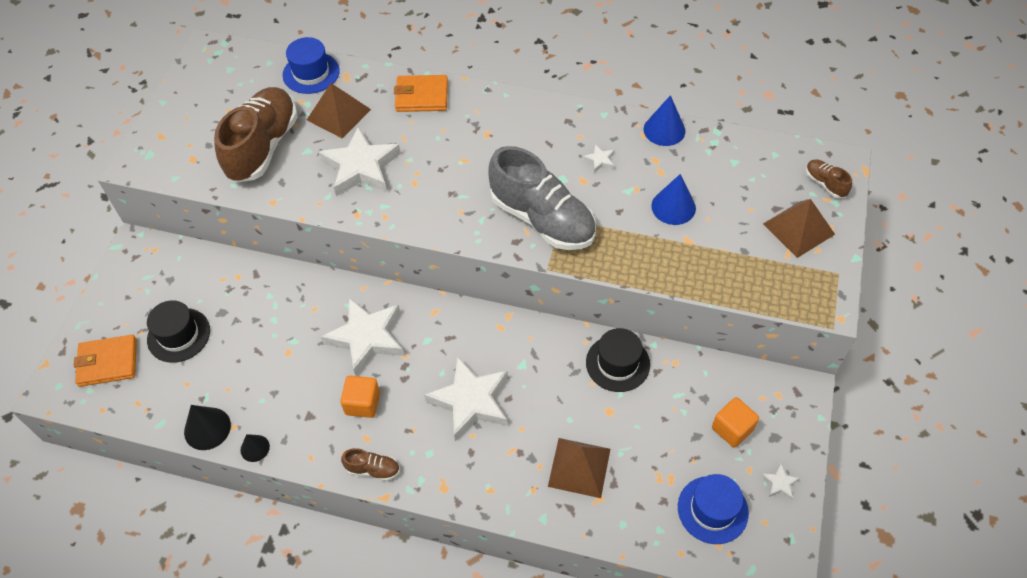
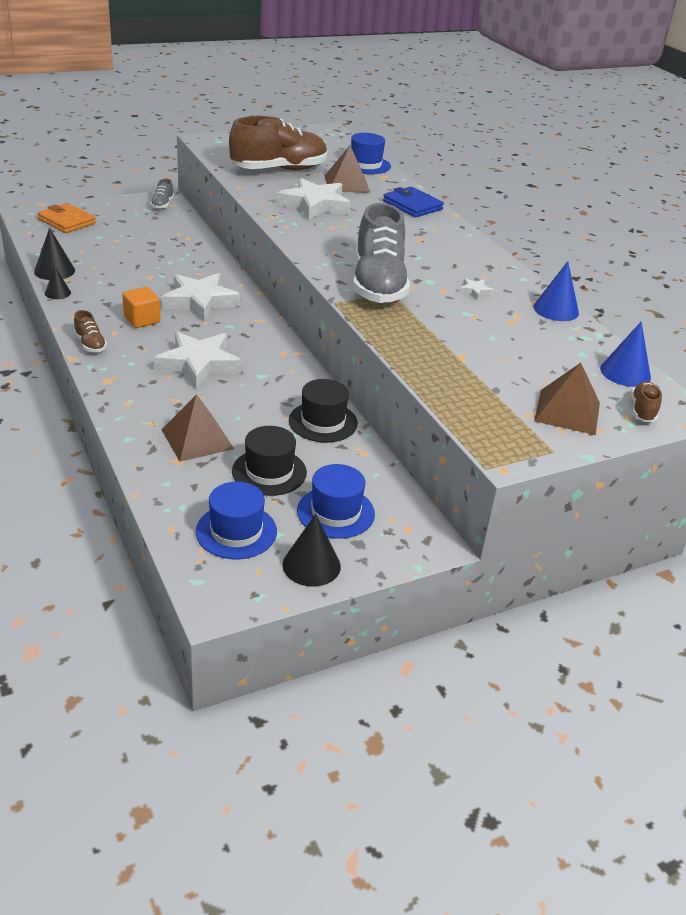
camera: 45 degrees right, 20 degrees down
(148, 257) = (162, 205): none -> grey shoe
(178, 335) = (115, 235): black hat -> black hat (269, 472)
(421, 96) = (412, 205): orange wallet -> blue wallet
(673, 207) = (484, 339): blue cone -> blue cone (625, 373)
(732, 429) = (335, 512): orange cube -> blue hat
(779, 483) = (311, 565): white star -> black cone

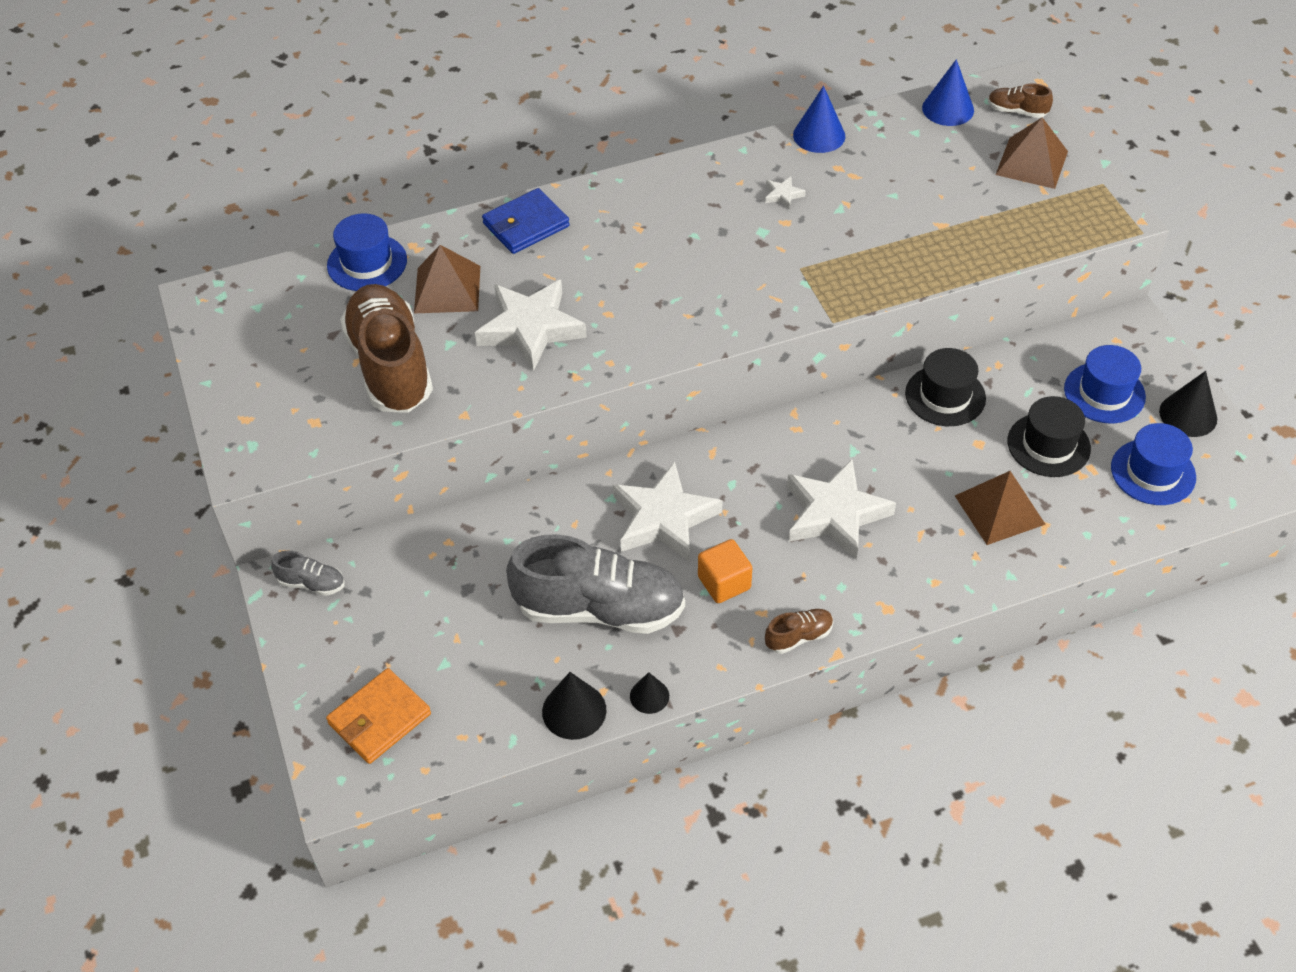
camera: 80 degrees left, 15 degrees up
(378, 285) = (781, 279): grey shoe -> grey shoe (600, 609)

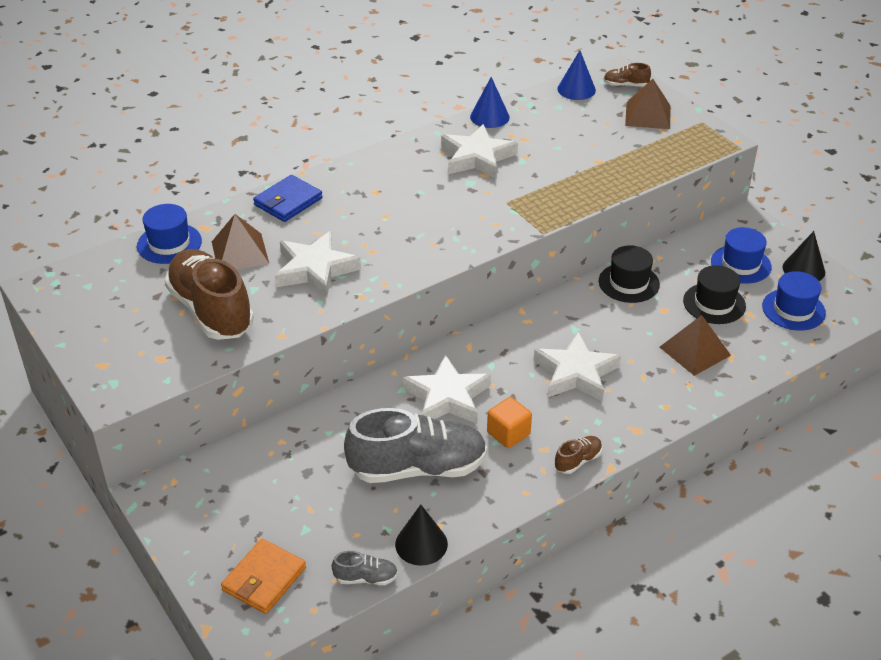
camera: 15 degrees left, 10 degrees down
(312, 583) = (177, 490): grey shoe -> grey shoe (366, 578)
(649, 696) = (477, 522): black cone -> none
(783, 195) = (477, 157): white star -> white star, size x2.46

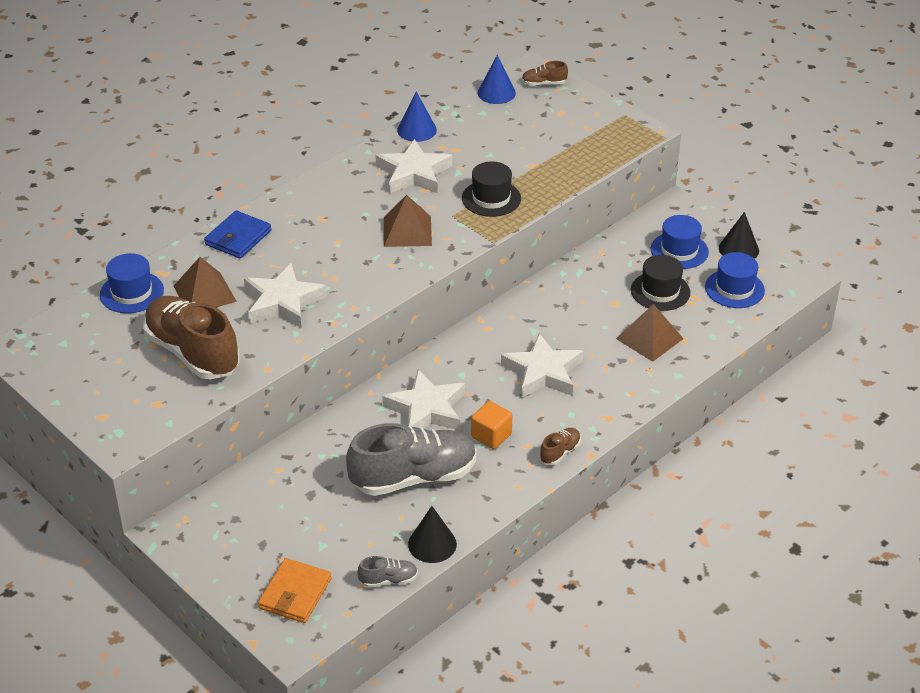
camera: 10 degrees left, 0 degrees up
(628, 283) = (576, 280): black hat -> black hat (491, 198)
(648, 115) = (571, 113): brown pyramid -> brown pyramid (407, 231)

